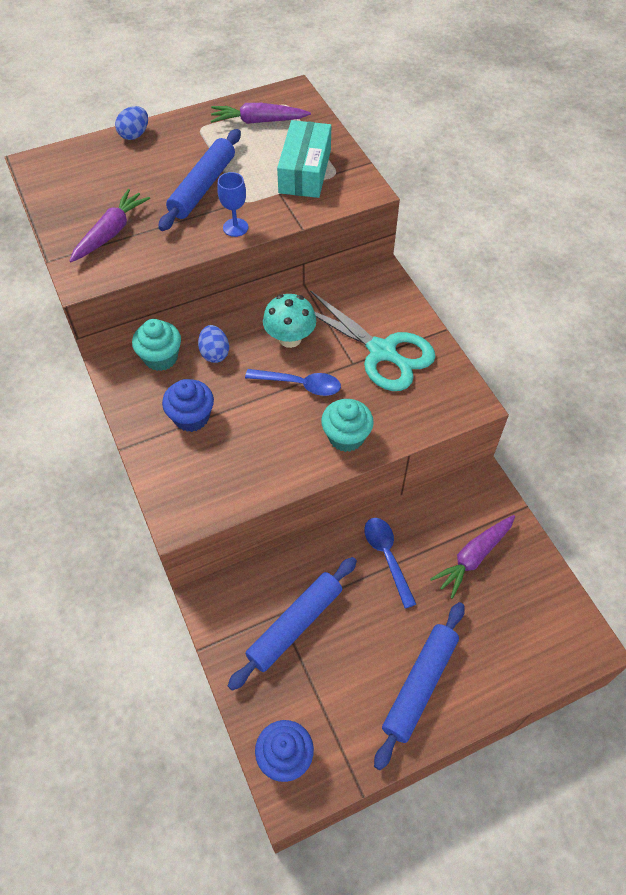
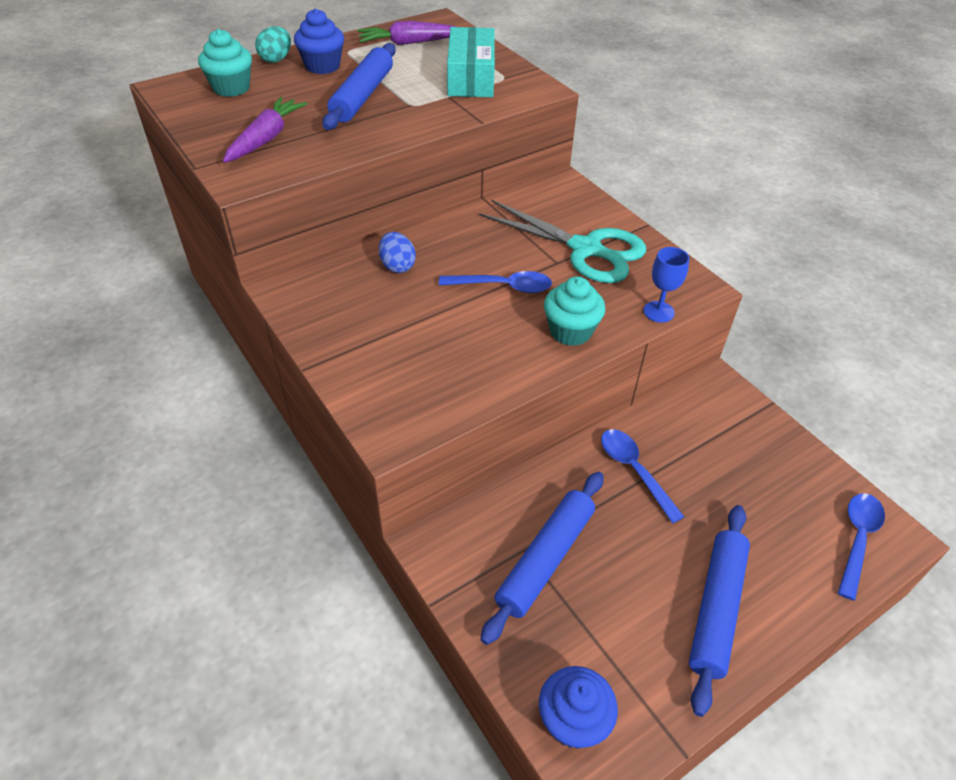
camera: 10 degrees left, 10 degrees down
(134, 135) = (276, 59): blue egg -> turquoise egg
(161, 358) = (335, 275): turquoise cupcake -> turquoise cupcake (231, 88)
(191, 417) = (384, 329): blue cupcake -> blue cupcake (322, 66)
(235, 227) = (408, 126): blue goblet -> blue goblet (658, 312)
(290, 338) = (480, 245): turquoise mushroom -> none
(473, 557) = (732, 460): purple carrot -> none
(556, 643) = (857, 540): none -> blue spoon

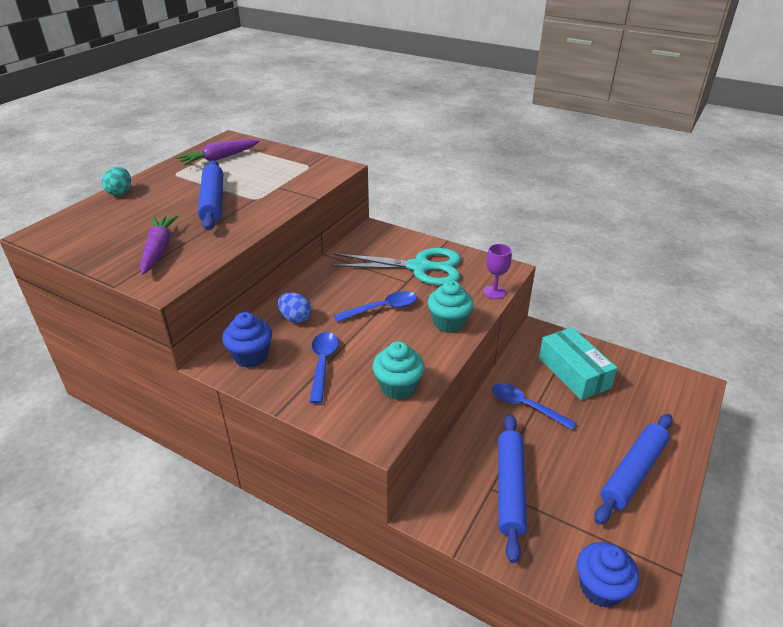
camera: 25 degrees left, 10 degrees down
(231, 88) = (98, 221): turquoise cupcake -> turquoise cupcake (398, 387)
(322, 66) = (163, 189): blue cupcake -> blue cupcake (251, 356)
(471, 78) = (285, 171): turquoise box -> turquoise box (573, 372)
(658, 312) = (494, 292): blue goblet -> purple goblet
(716, 609) = (633, 472): blue rolling pin -> blue rolling pin turned 45 degrees clockwise
(857, 540) = (678, 396): blue spoon -> blue spoon (323, 364)

